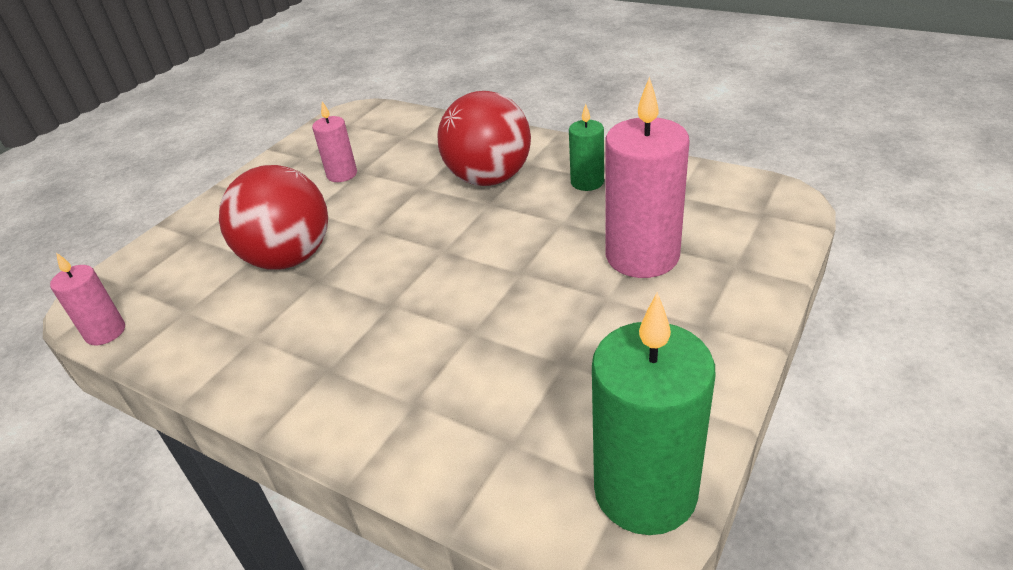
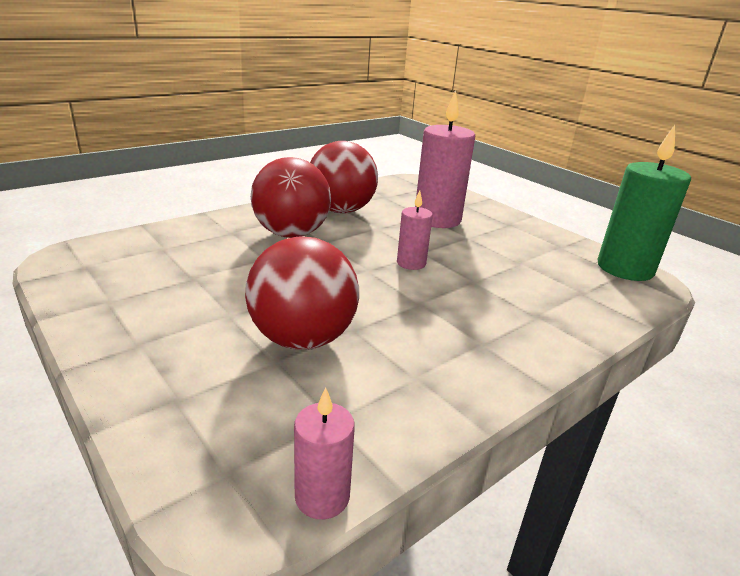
camera: 75 degrees left, 10 degrees down
(342, 174) = (184, 287): pink candle -> pink candle (411, 263)
(587, 182) = (341, 210): green candle -> red ball

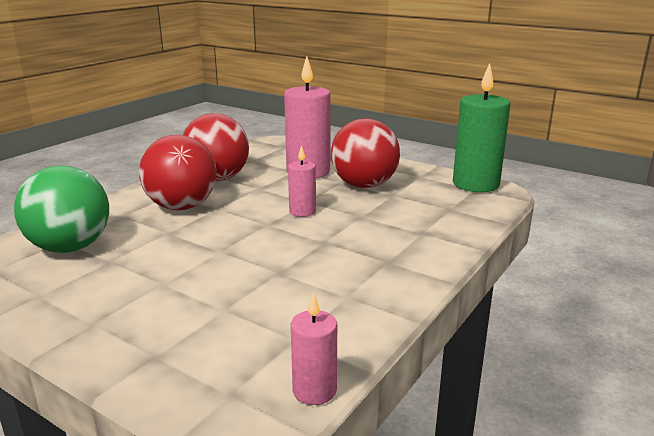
camera: 15 degrees left, 5 degrees down
(165, 256) = (70, 247): none -> green ball
(302, 339) = (239, 288): red ball -> red ball (364, 185)

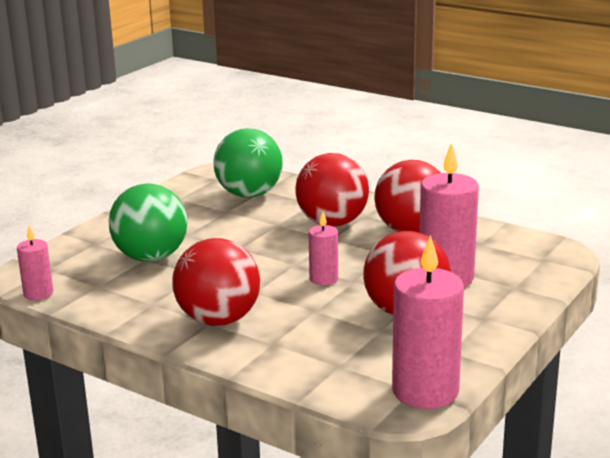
camera: 90 degrees right, 0 degrees up
(223, 304) = (151, 257): none -> green ball
(382, 256) = (218, 319): none -> red ball
(475, 184) = (425, 391): green candle -> pink candle

